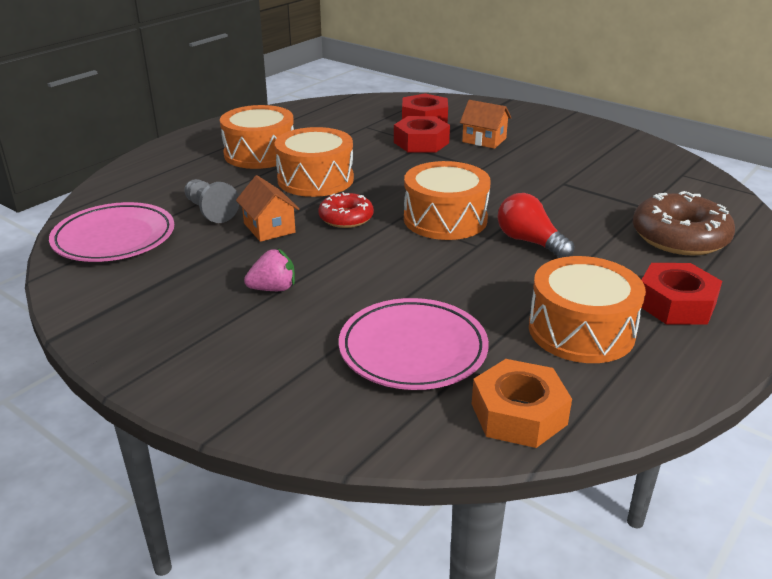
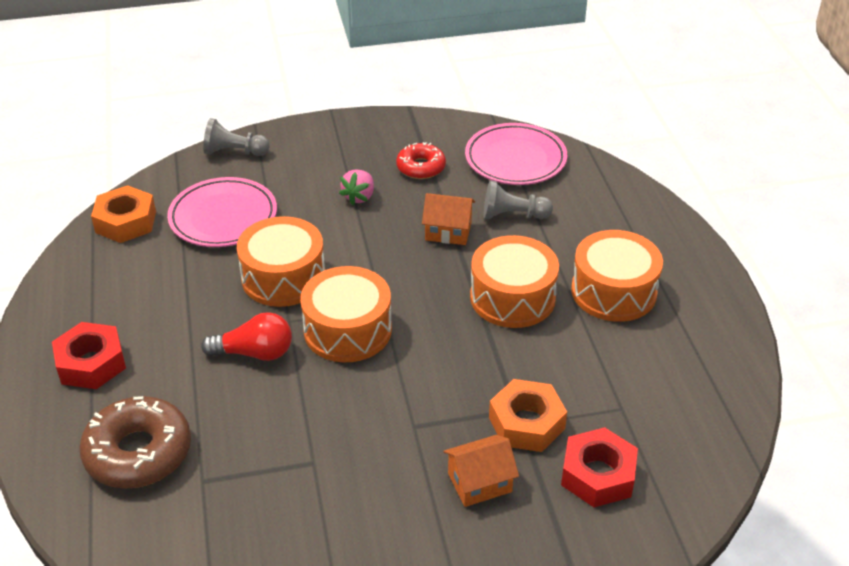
camera: 130 degrees right, 10 degrees up
(289, 417) = (234, 152): none -> grey pawn
(346, 218) = (417, 277): red donut -> red donut (421, 167)
(421, 142) = (526, 423): red nut -> orange nut
(581, 330) = (138, 295): orange drum -> orange drum (283, 277)

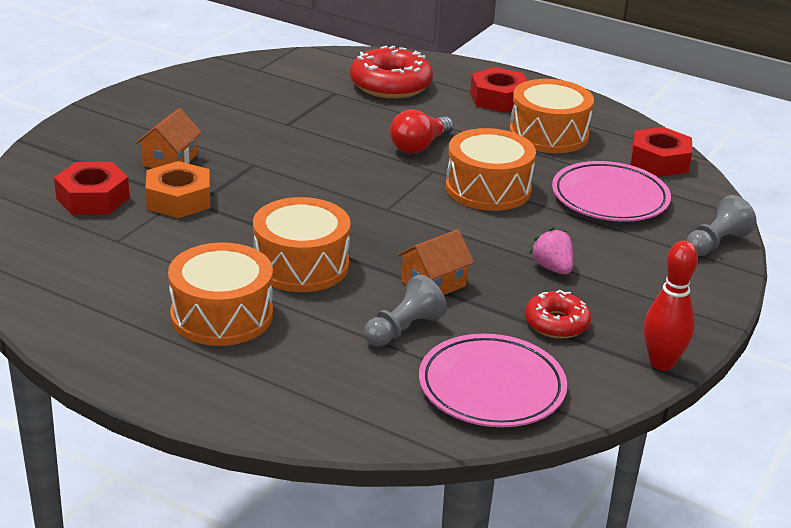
camera: 130 degrees right, 10 degrees down
(126, 222) = (659, 161): orange nut -> red nut
(138, 452) = (390, 85): brown donut -> red donut
(347, 330) = (385, 185): orange drum -> orange drum (548, 134)
(407, 120) = (661, 363): none -> red bowling pin

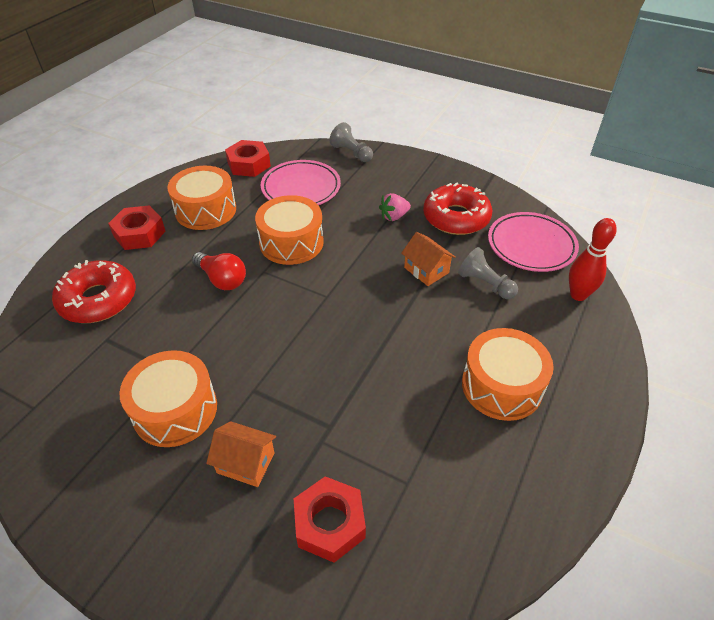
camera: 90 degrees left, 15 degrees up
(178, 199) = (325, 443): orange nut -> none
(301, 265) = (419, 343): orange drum -> orange drum (175, 410)
(556, 323) = (456, 218): red donut -> red donut, size x1.67
(661, 363) = (482, 182): red bowling pin -> red bowling pin (578, 295)

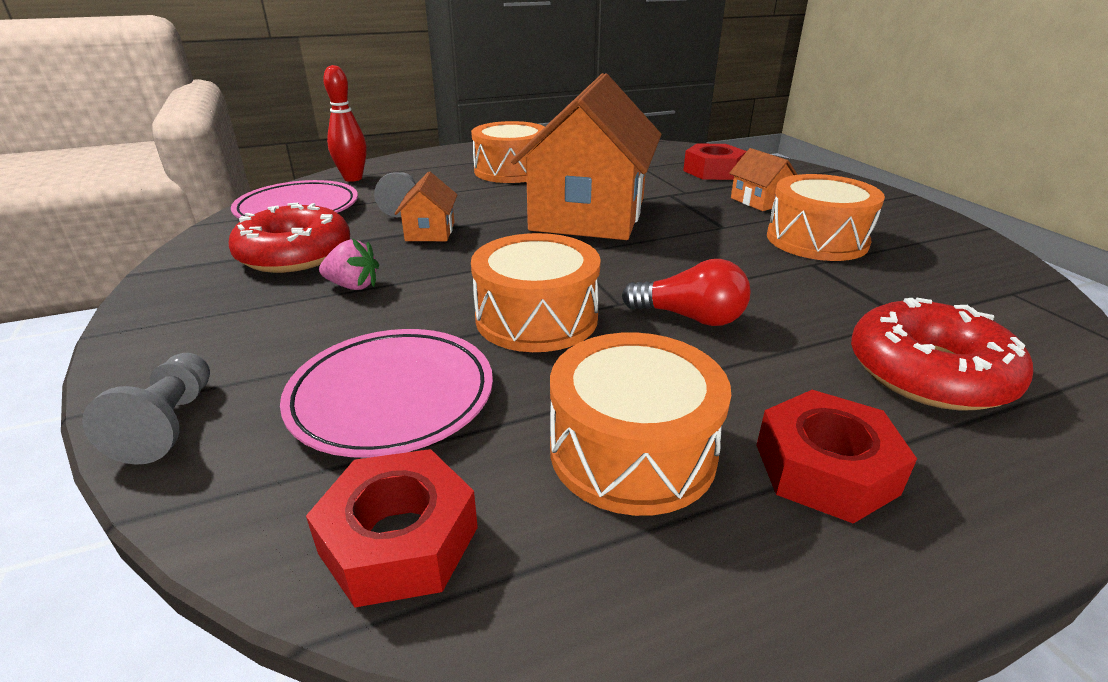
camera: 140 degrees left, 15 degrees down
(222, 279) = (690, 317): red light bulb -> red light bulb turned 120 degrees clockwise
(360, 348) = (589, 214): none -> orange house

